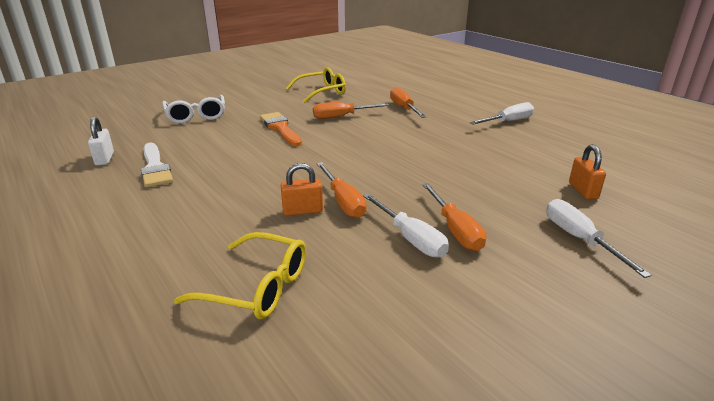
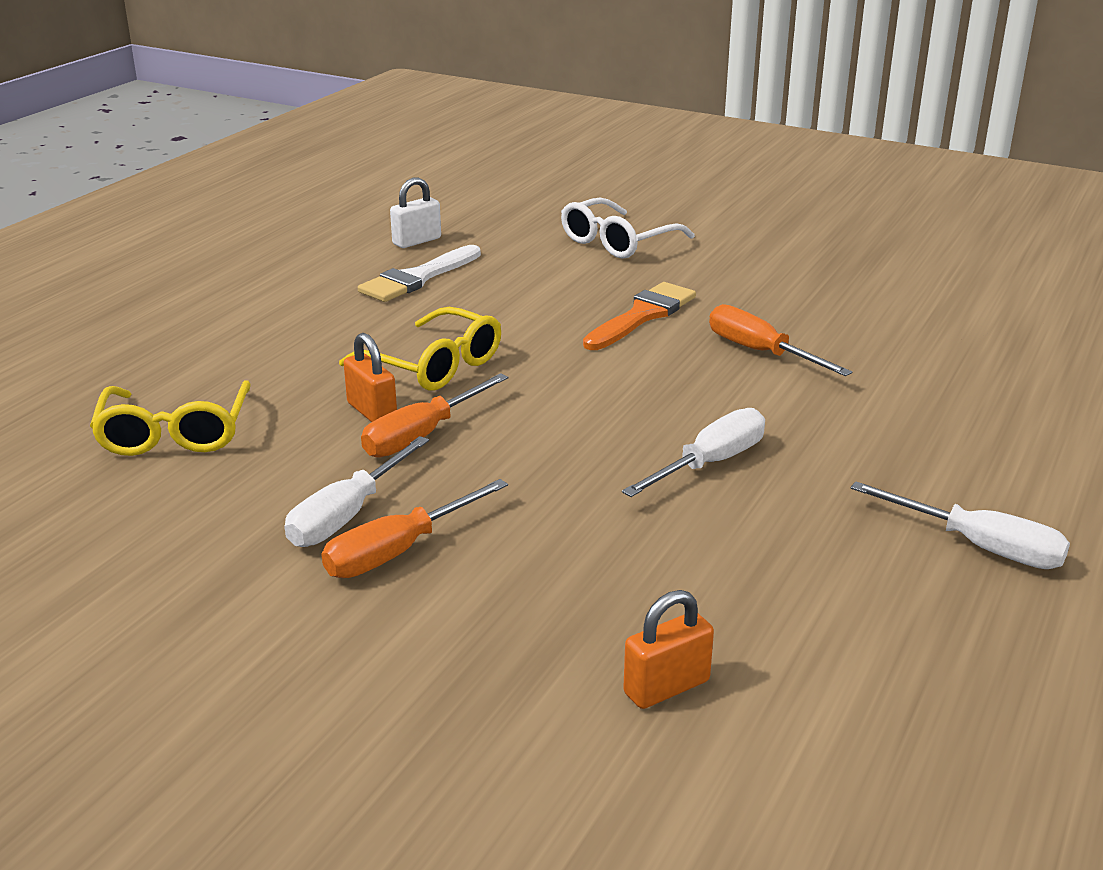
camera: 65 degrees right, 0 degrees up
(321, 92) = (864, 301): yellow glasses -> yellow glasses (434, 365)
(404, 108) = (892, 403): orange screwdriver -> none
(579, 239) = (447, 691): white screwdriver -> white screwdriver (709, 463)

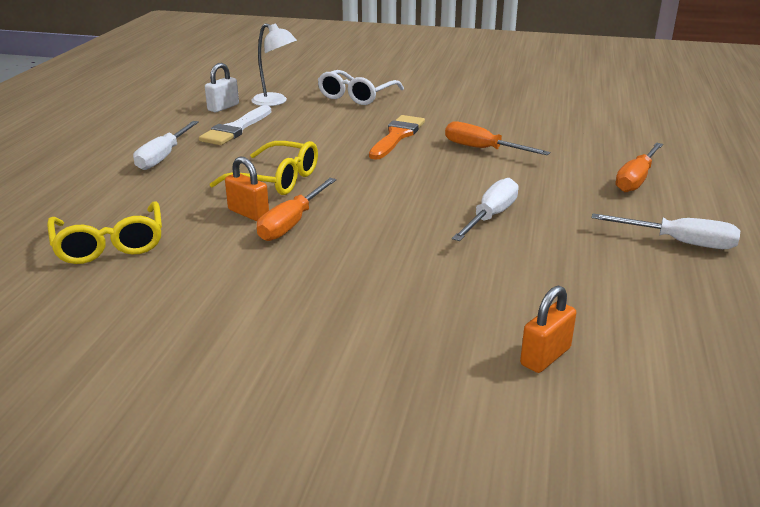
camera: 15 degrees left, 0 degrees up
(347, 515) = (266, 280): white screwdriver -> white screwdriver (163, 157)
(399, 551) = (316, 298): orange screwdriver -> orange screwdriver (636, 179)
(494, 239) = (275, 102): none -> white lamp

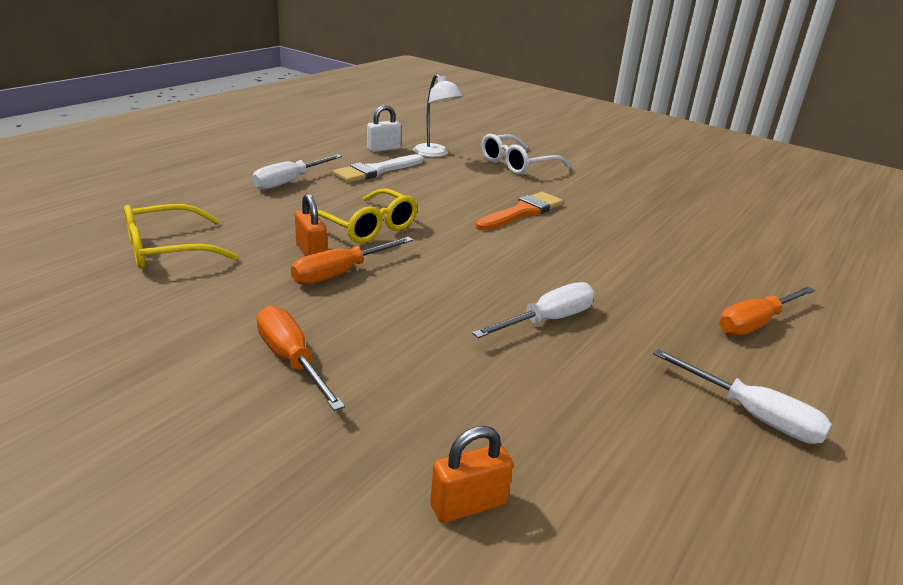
camera: 20 degrees right, 0 degrees up
(110, 244) = (167, 249): yellow glasses -> yellow glasses turned 60 degrees clockwise
(482, 149) = (601, 246): orange screwdriver -> orange screwdriver (291, 360)

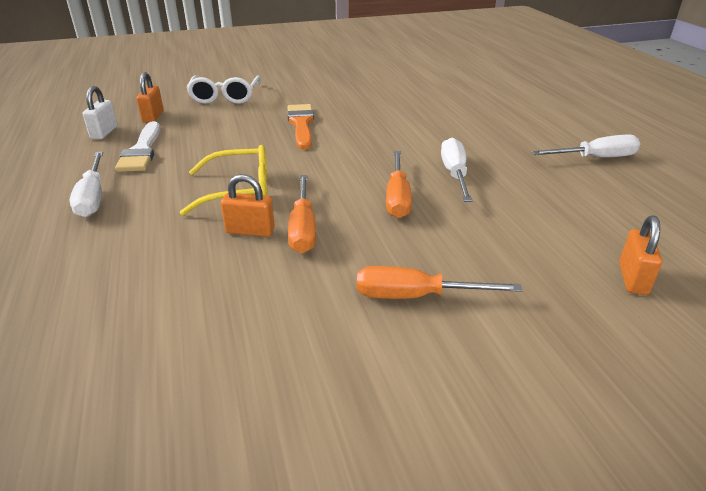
camera: 50 degrees left, 5 degrees up
(167, 249) = (135, 312): yellow glasses -> none
(435, 154) = (153, 117): white lamp -> orange padlock
(756, 323) = (512, 118): orange screwdriver -> orange screwdriver (397, 198)

